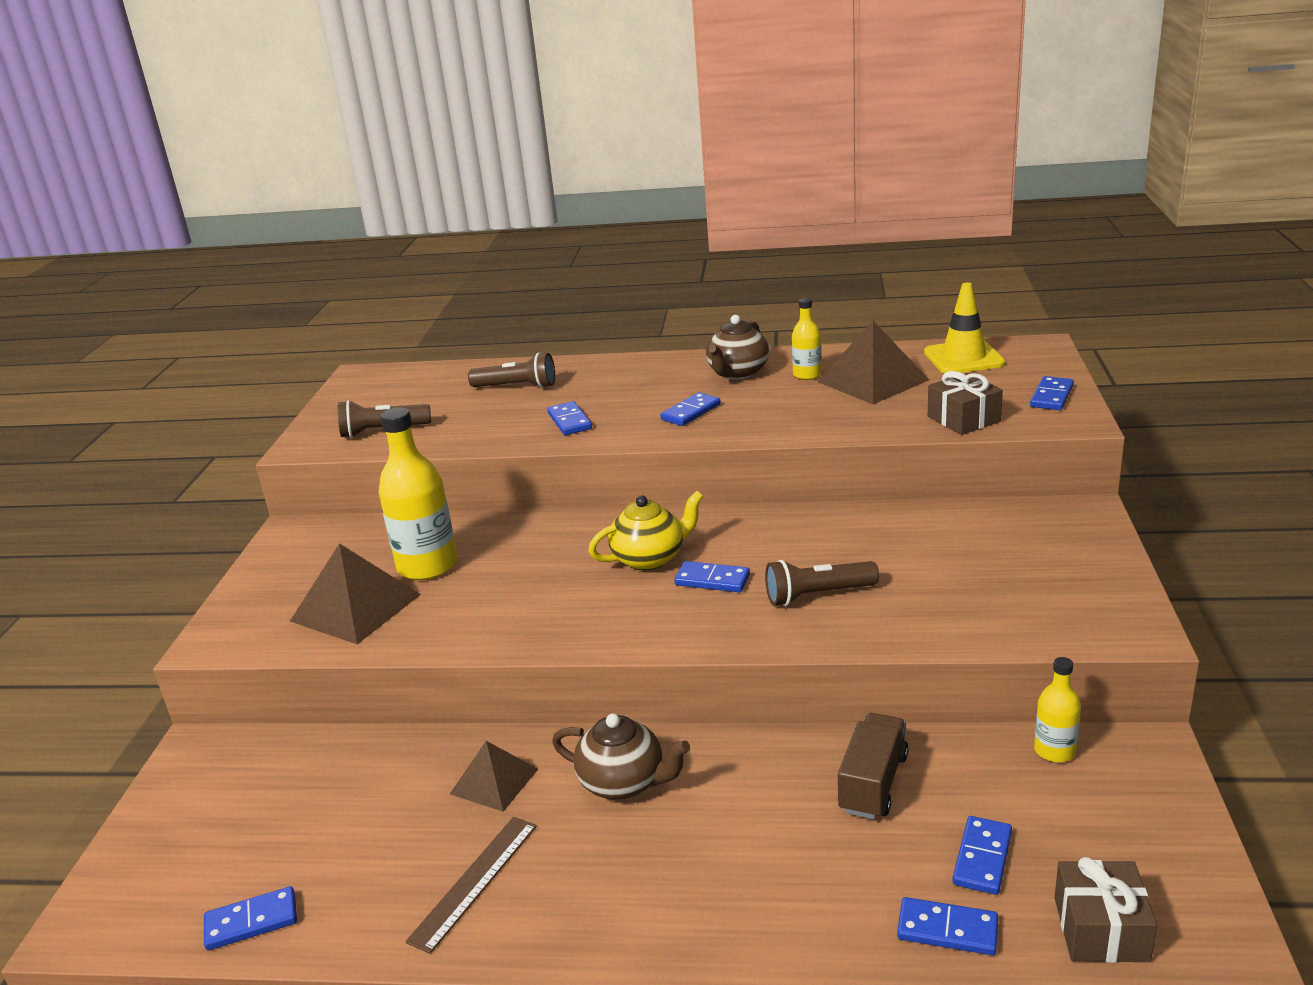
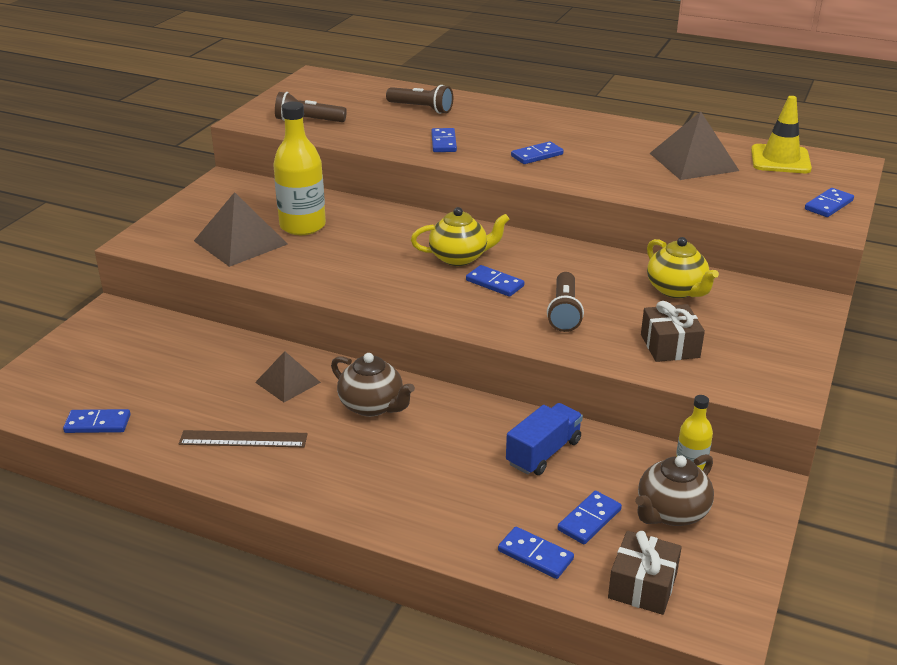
camera: 15 degrees right, 5 degrees up
(474, 881) = (243, 439): brown ruler -> brown ruler turned 45 degrees clockwise
(737, 373) = (592, 133): brown teapot -> brown teapot (671, 512)
(807, 375) = (645, 146): yellow bottle -> none
(817, 595) = (564, 312): brown flashlight -> brown flashlight turned 90 degrees counterclockwise
(873, 783) = (543, 452): brown truck -> blue truck
(928, 535) = (676, 290): none -> yellow teapot
(963, 419) = (743, 206): brown gift -> brown gift (670, 346)

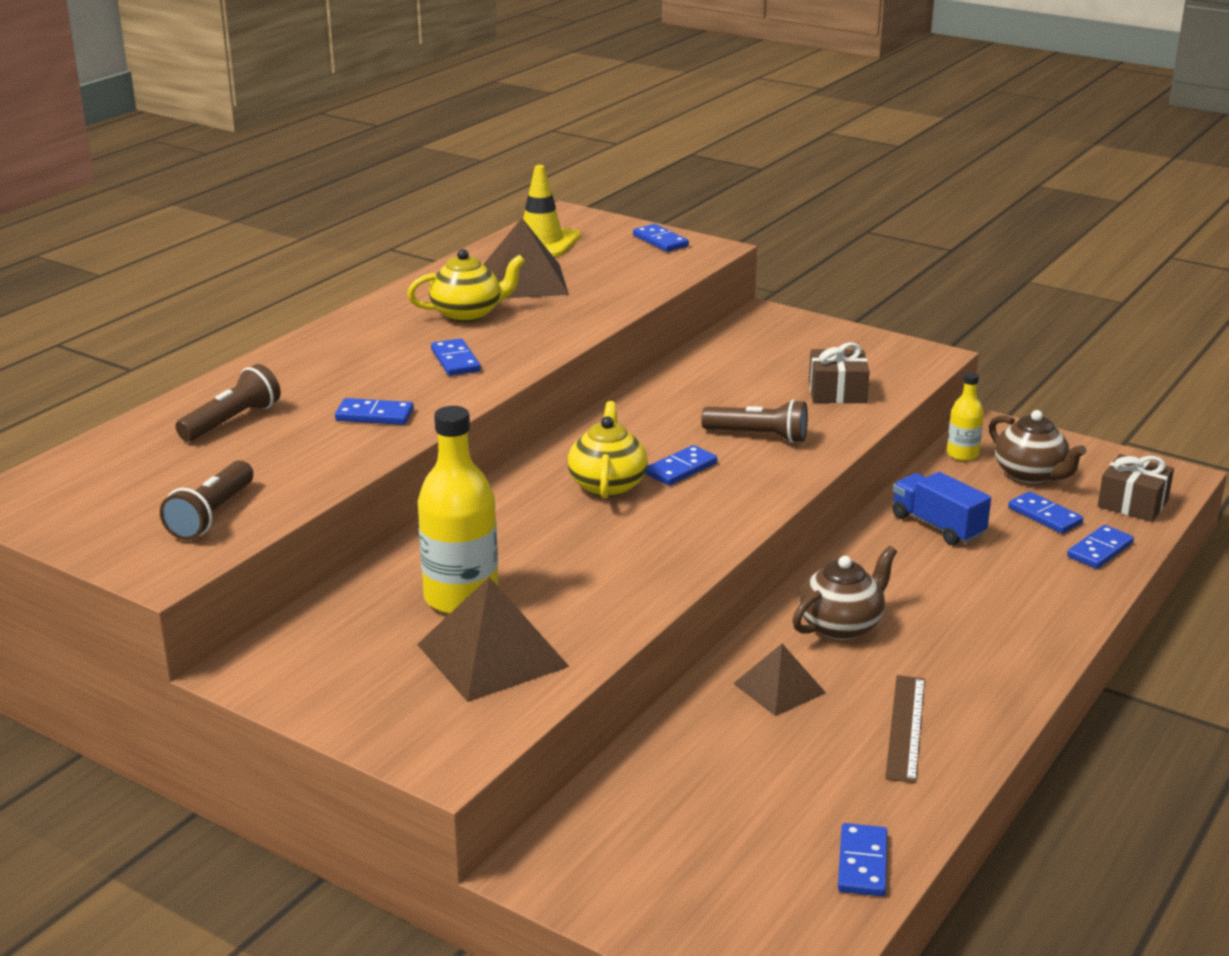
camera: 80 degrees left, 5 degrees down
(676, 290) = (725, 371): yellow teapot -> yellow teapot (468, 314)

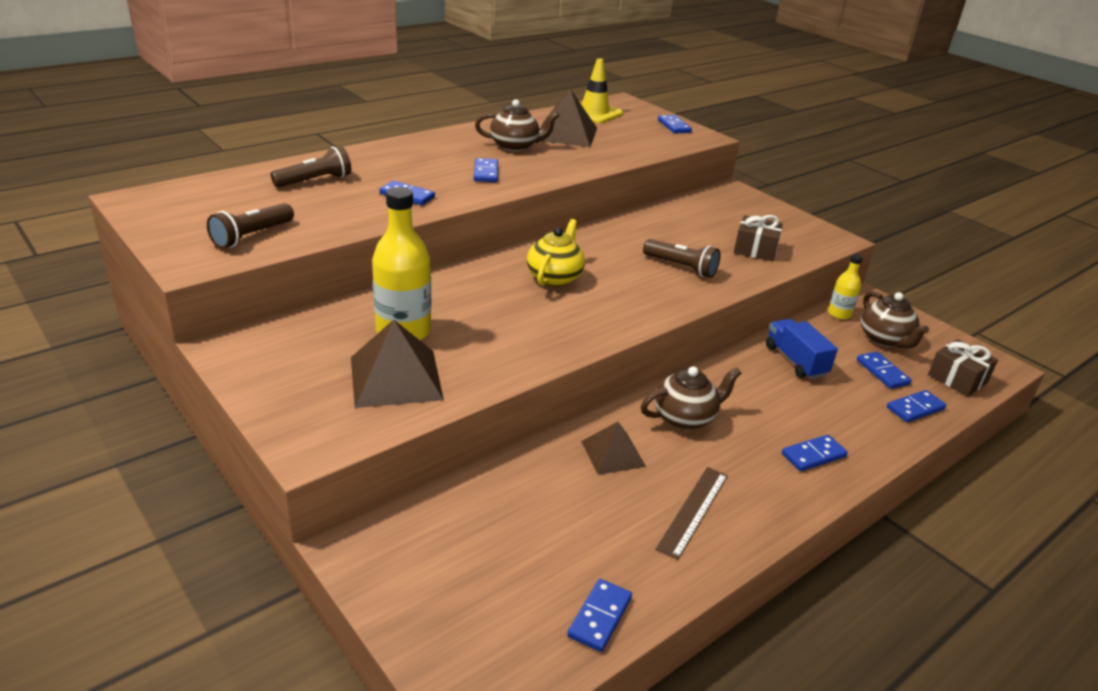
camera: 15 degrees right, 5 degrees up
(468, 314) = (515, 146): yellow teapot -> brown teapot
(681, 469) = (613, 278): blue domino -> blue domino (813, 455)

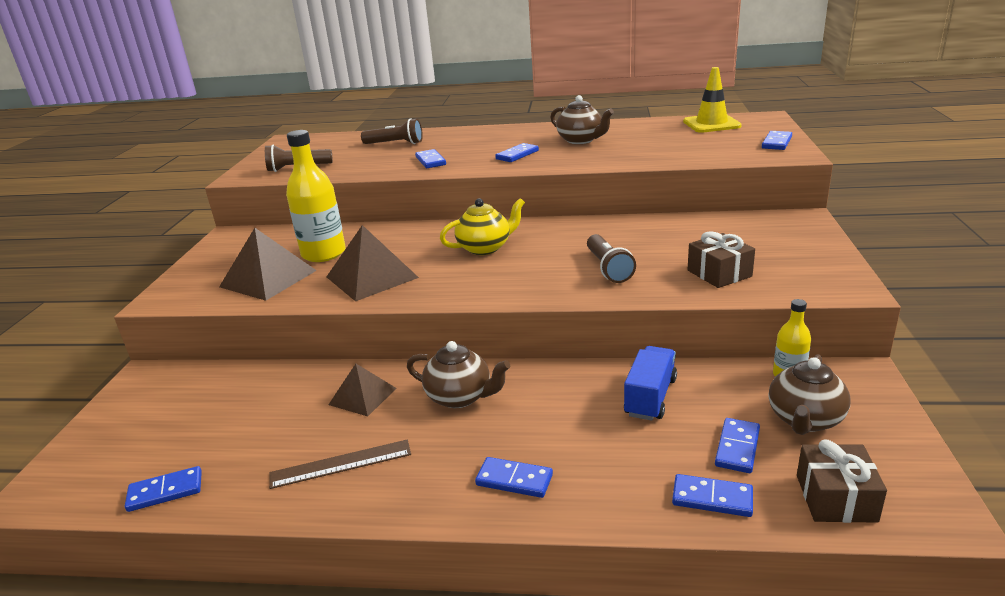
camera: 50 degrees right, 5 degrees down
(566, 134) = (647, 136): brown pyramid -> brown pyramid (372, 277)

